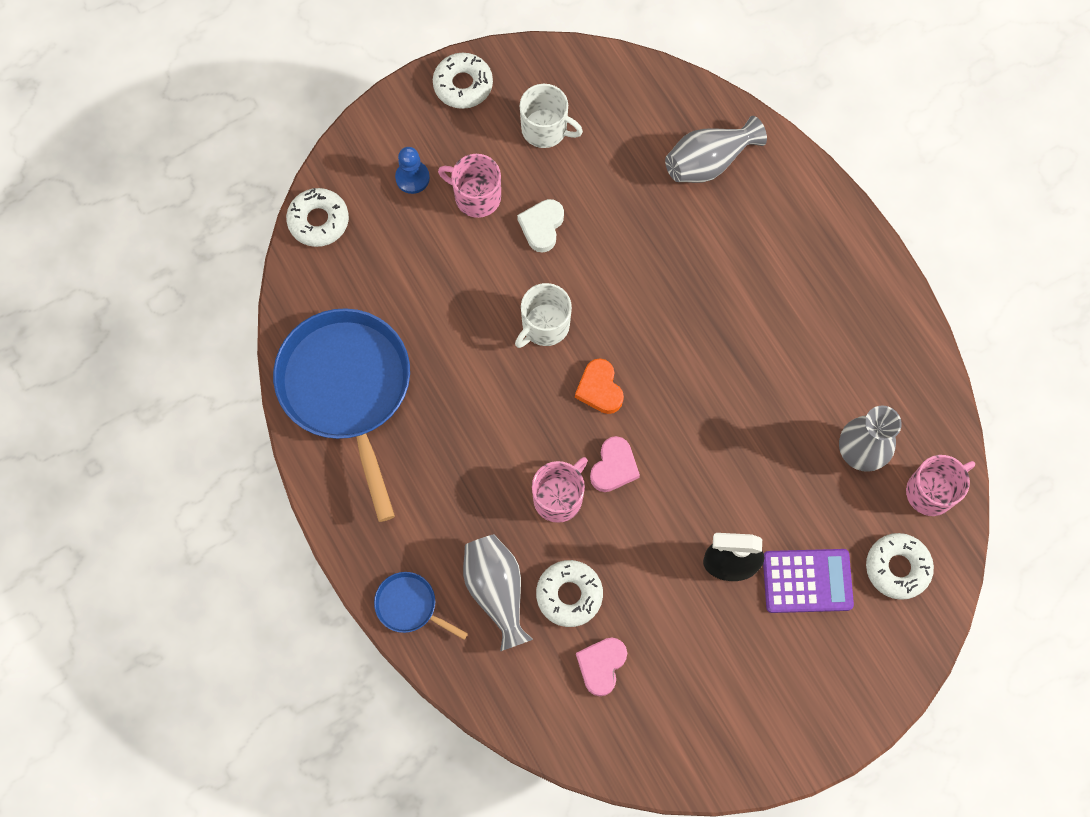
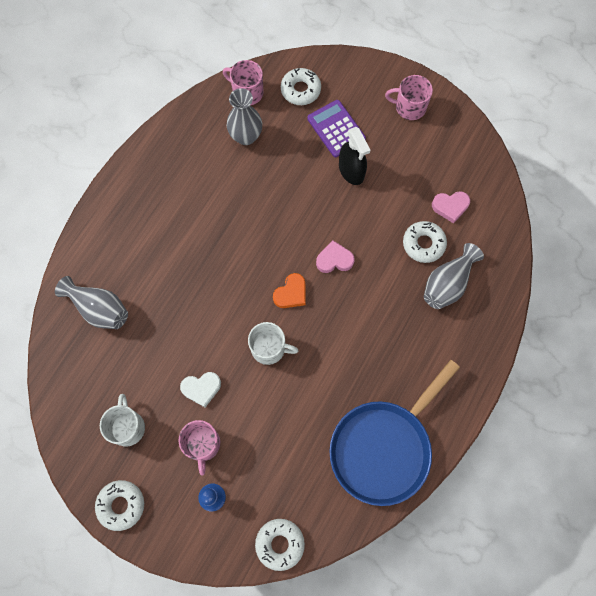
camera: 120 degrees left, 0 degrees up
(410, 606) = (488, 327): blue pan -> none
(559, 497) = (371, 280): pink mug -> pink mug (409, 107)

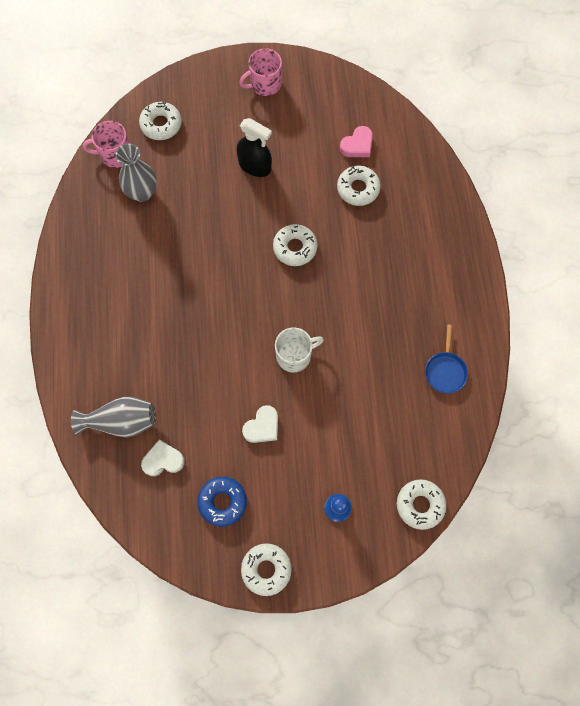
camera: 35 degrees left, 0 degrees up
(107, 361) = (163, 460): none -> white heart
(127, 427) = (222, 502): white mug -> blue donut
(203, 444) = (298, 471): pink mug -> none
(291, 293) = (279, 298): orange heart -> none
(334, 260) = (295, 248): pink heart -> white donut
(336, 129) = (216, 139): purple calculator -> none
(384, 447) = (445, 370): blue pan -> blue pan, size x0.43
(447, 284) = (400, 208): grey vase -> none

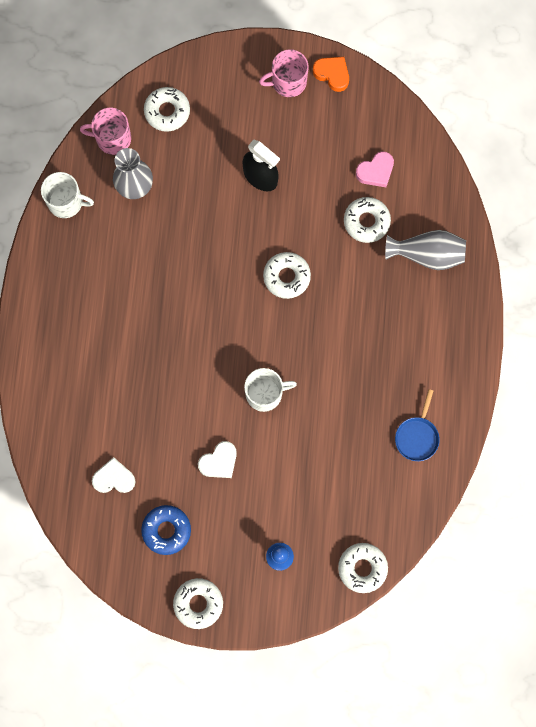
camera: 10 degrees right, 5 degrees up
(80, 215) = (66, 202): none -> white mug
(121, 421) = (78, 432): grey vase -> grey vase (427, 255)
(302, 72) = (332, 74): none -> orange heart

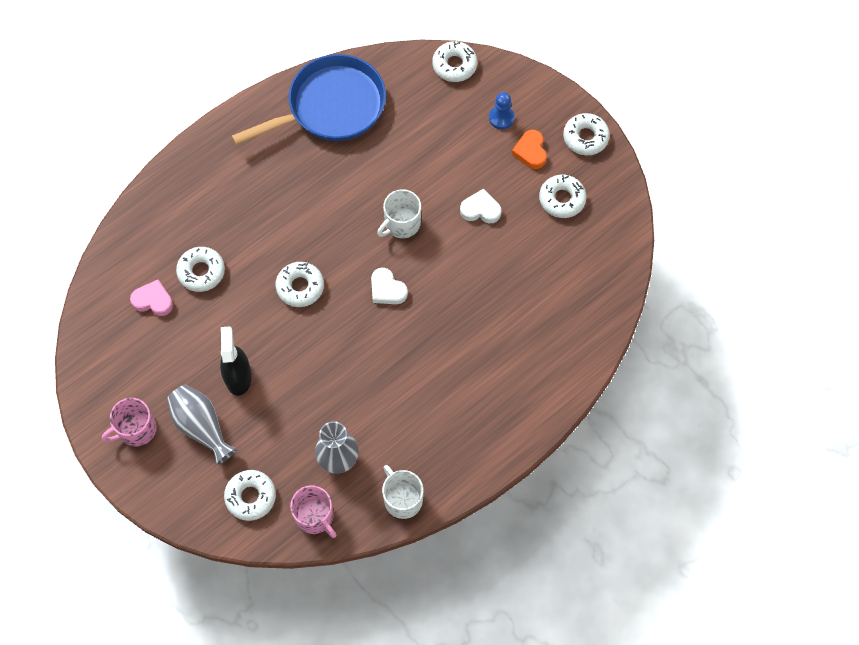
camera: 135 degrees left, 10 degrees down
(114, 478) = (565, 264): white heart -> white heart (387, 289)
(166, 530) = (562, 199): blue donut -> white donut
(265, 393) = (401, 224): white mug -> white mug turned 75 degrees counterclockwise
(288, 82) = (136, 429): pink mug -> pink mug turned 120 degrees clockwise
(332, 74) = (97, 403): orange heart -> orange heart (530, 151)
(417, 436) = (330, 107): blue pan -> blue pan, size x2.32
(427, 255) = (187, 211): grey vase -> grey vase (202, 427)

